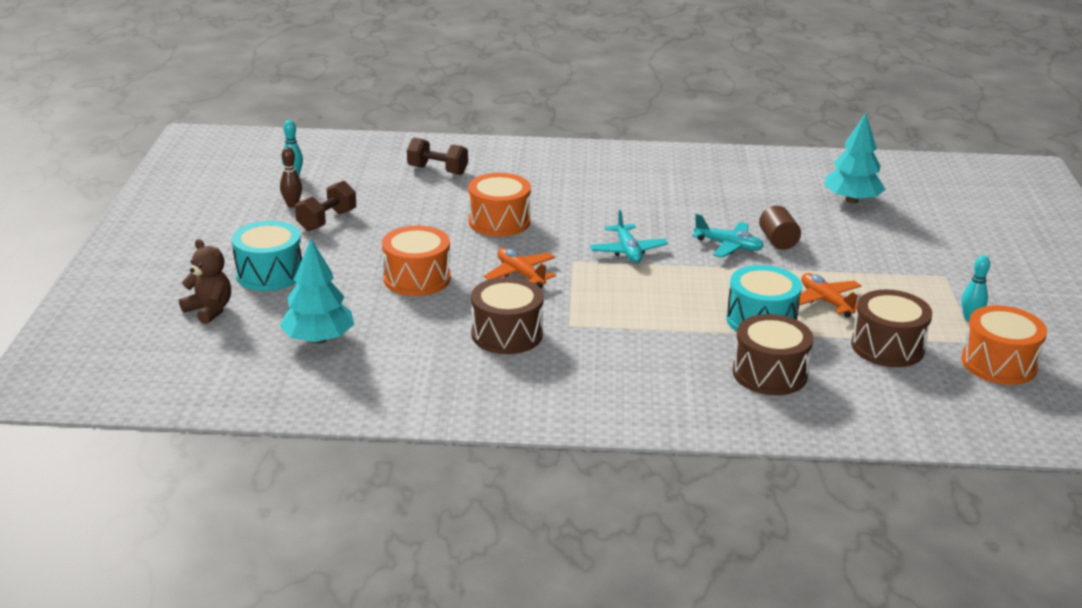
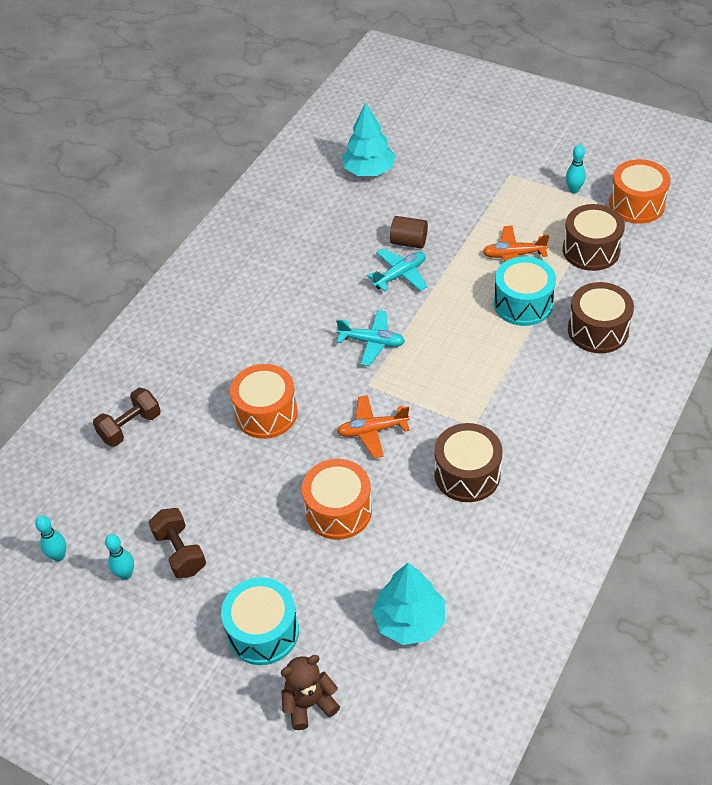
camera: 60 degrees left, 20 degrees up
(292, 205) = (125, 574): brown bowling pin -> turquoise bowling pin

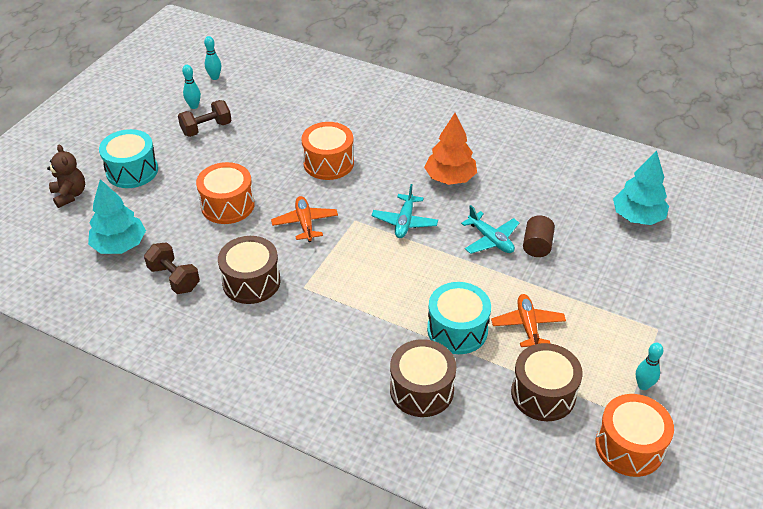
camera: 85 degrees right, 5 degrees down
(130, 427) = (321, 97): brown dumbbell -> brown dumbbell (174, 278)
(302, 303) = (450, 178): none -> orange tree

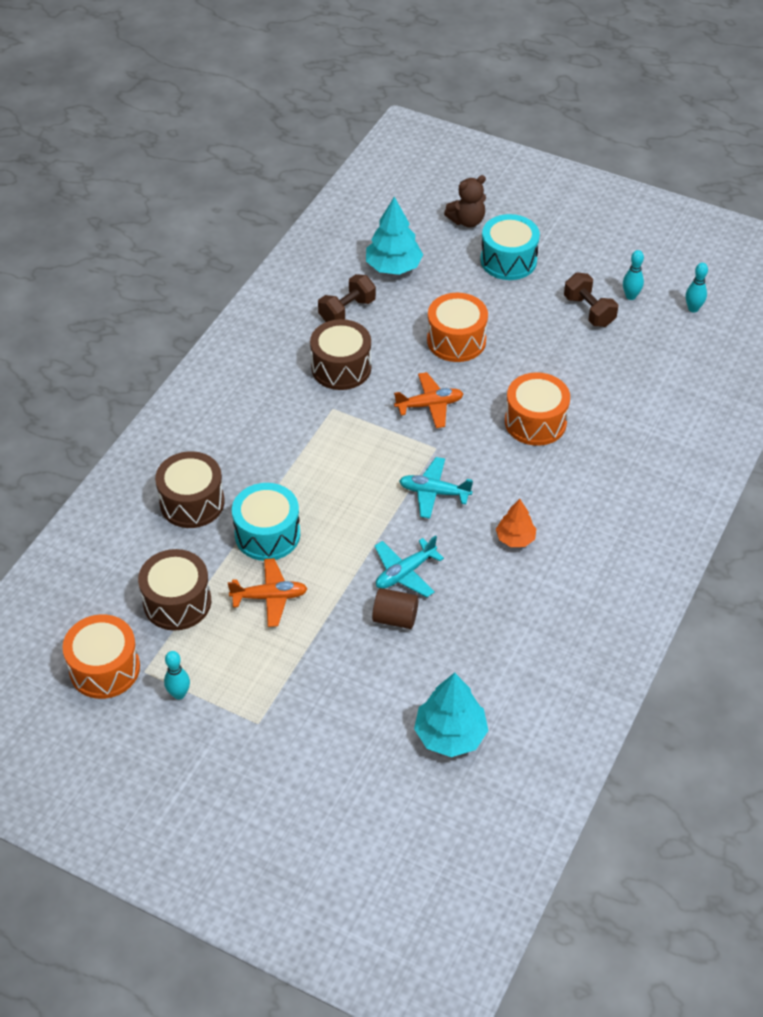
camera: 90 degrees right, 5 degrees up
(450, 178) = (515, 538): orange tree -> orange tree, size x0.61

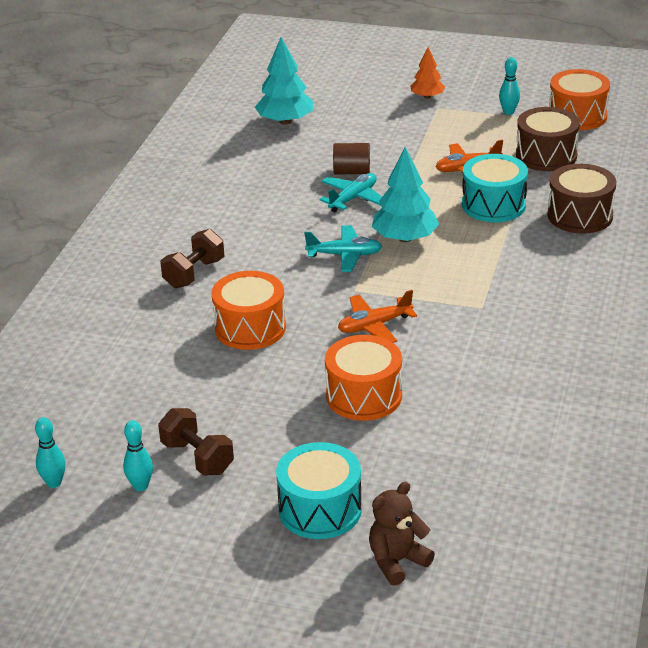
camera: 170 degrees right, 15 degrees down
(341, 368) = (492, 346): brown drum -> none
(347, 311) = (515, 408): brown dumbbell -> brown dumbbell (194, 273)
(393, 267) = (479, 474): turquoise tree -> turquoise tree (405, 238)
(515, 538) = (255, 234): orange tree -> orange tree (427, 96)

